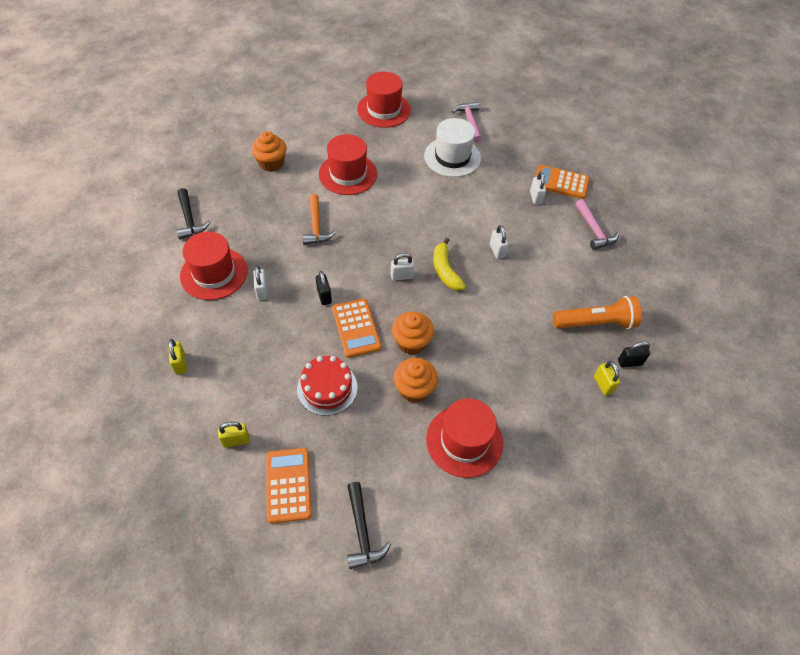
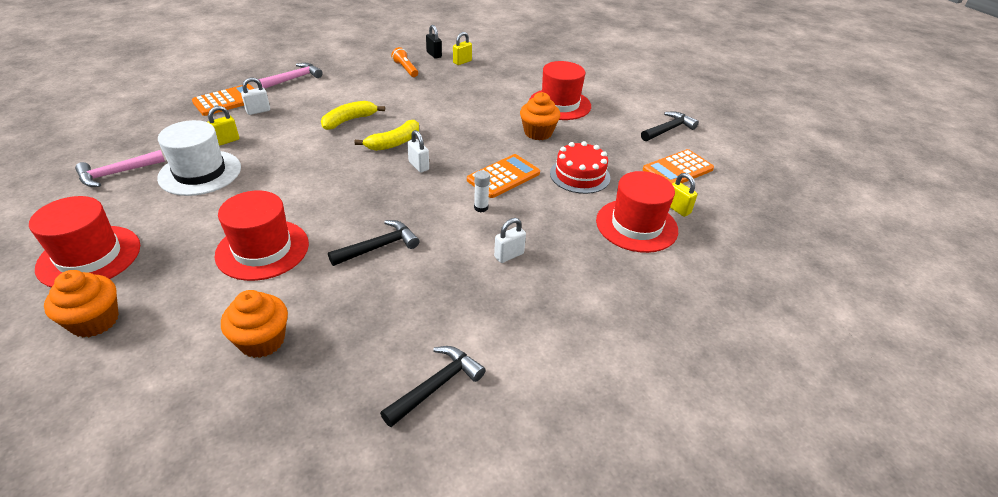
camera: 115 degrees left, 15 degrees down
(180, 364) = (649, 280): yellow padlock -> yellow padlock (226, 141)
(214, 273) = (514, 309): red hat -> red hat (636, 225)
(316, 226) = (379, 247): orange hammer -> black hammer
(324, 296) = (481, 207): black padlock -> white glue stick
(411, 342) = (493, 143): orange cupcake -> orange cupcake (95, 321)
(497, 251) = (349, 120): white padlock -> yellow banana
(560, 182) = (227, 101): orange calculator -> orange calculator turned 120 degrees counterclockwise
(596, 323) = (405, 69): orange flashlight -> orange flashlight, size x0.58

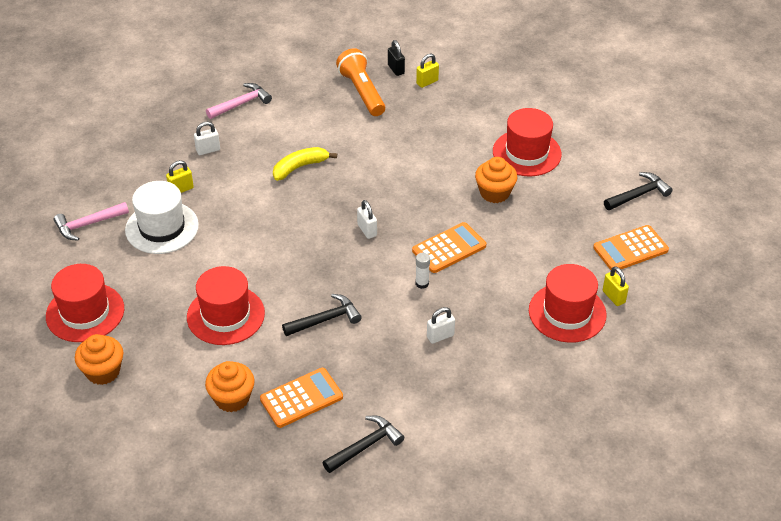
camera: 10 degrees right, 5 degrees up
(227, 101) = (176, 134): orange calculator -> orange calculator (301, 398)
(394, 143) = (344, 199): yellow banana -> none
(405, 69) = (362, 92): orange flashlight -> orange flashlight, size x1.72
(579, 175) = (526, 251): red cake -> none

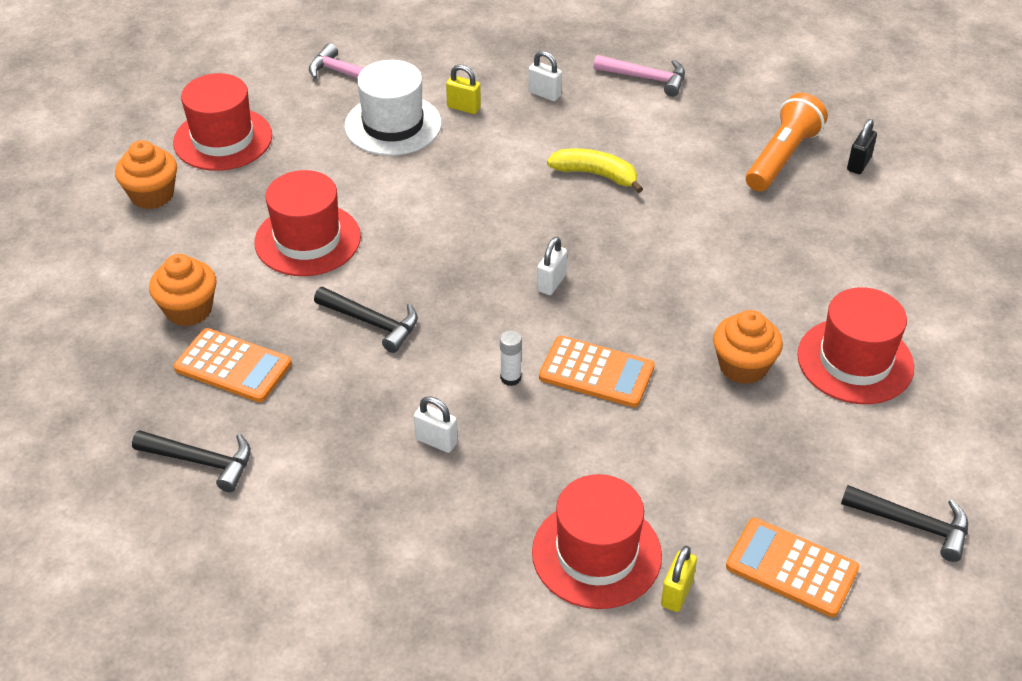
camera: 55 degrees right, 0 degrees up
(427, 82) = (871, 202): yellow padlock -> none

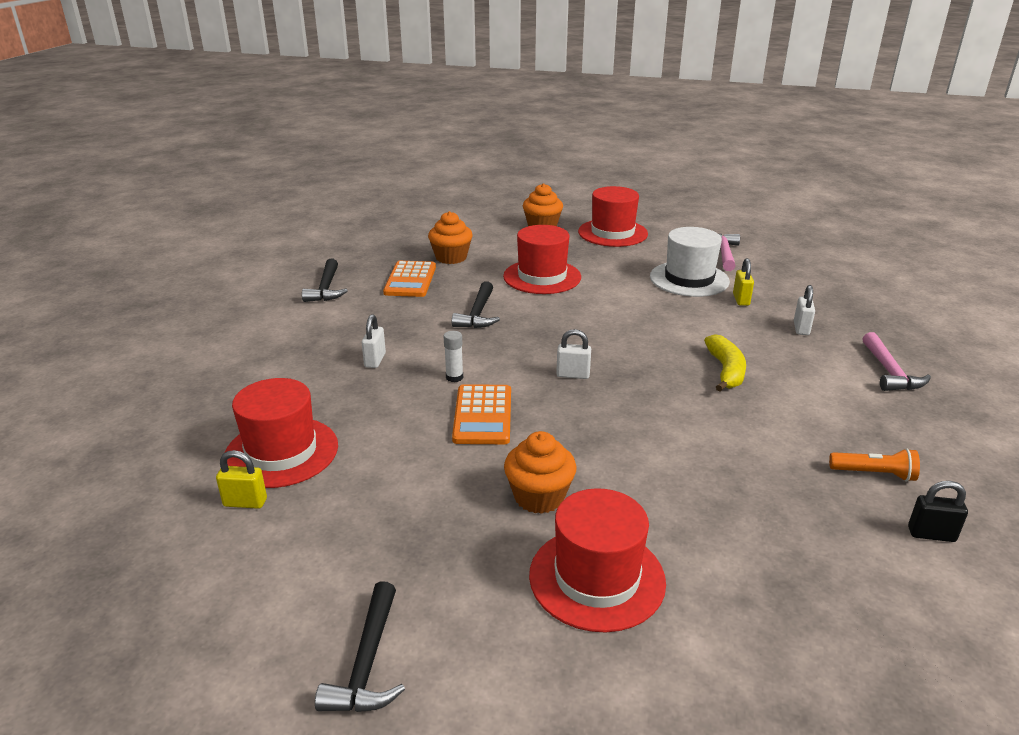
camera: 70 degrees right, 15 degrees down
(782, 157) = (874, 474): orange flashlight -> orange flashlight, size x0.58
(791, 568) = (286, 572): orange calculator -> none

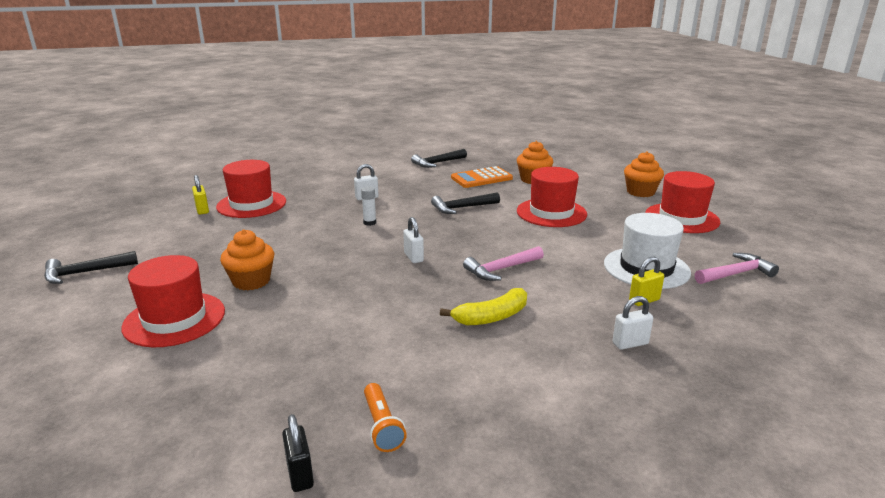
camera: 60 degrees right, 5 degrees down
(482, 415) = (331, 242): orange calculator -> none
(889, 372) = (604, 415): pink hammer -> pink hammer (501, 269)

